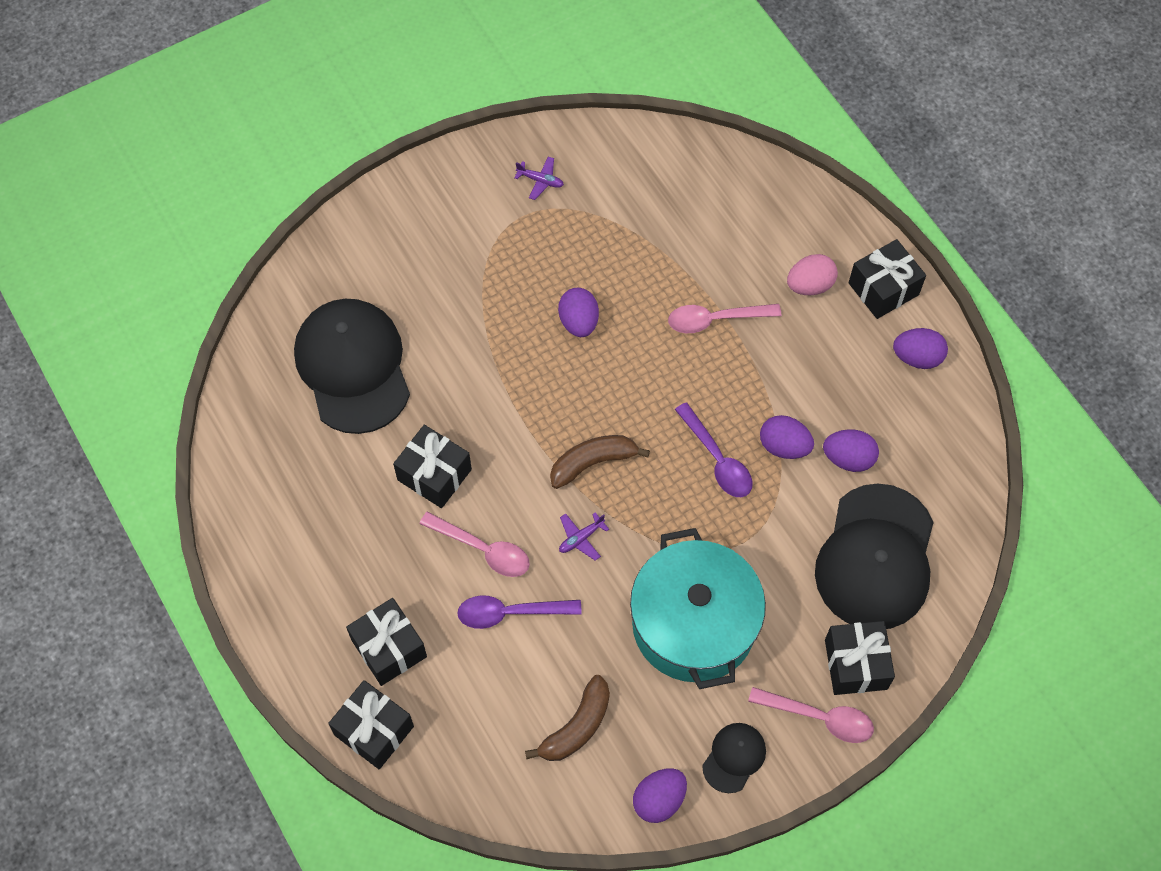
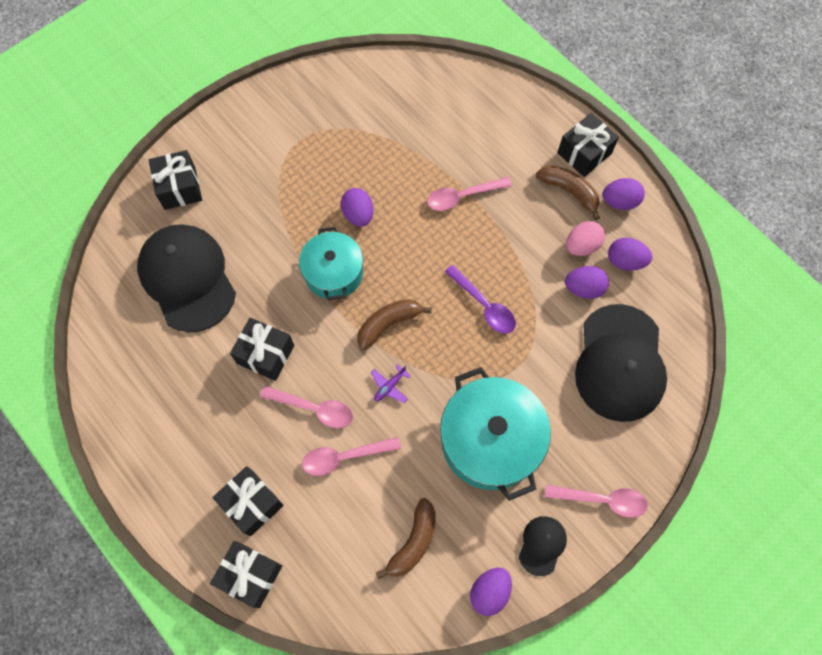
camera: 10 degrees left, 5 degrees up
(510, 613) = (344, 457): purple spoon -> pink spoon
(535, 389) = (333, 273): none -> turquoise pot
(540, 180) = (310, 110): purple plane -> none
(784, 446) = (533, 287): purple egg -> purple egg (625, 261)
(810, 285) = (528, 159): pink egg -> pink egg (582, 246)
(854, 335) = (569, 191): none -> brown banana
(856, 664) = (621, 451): black gift -> black gift (180, 188)

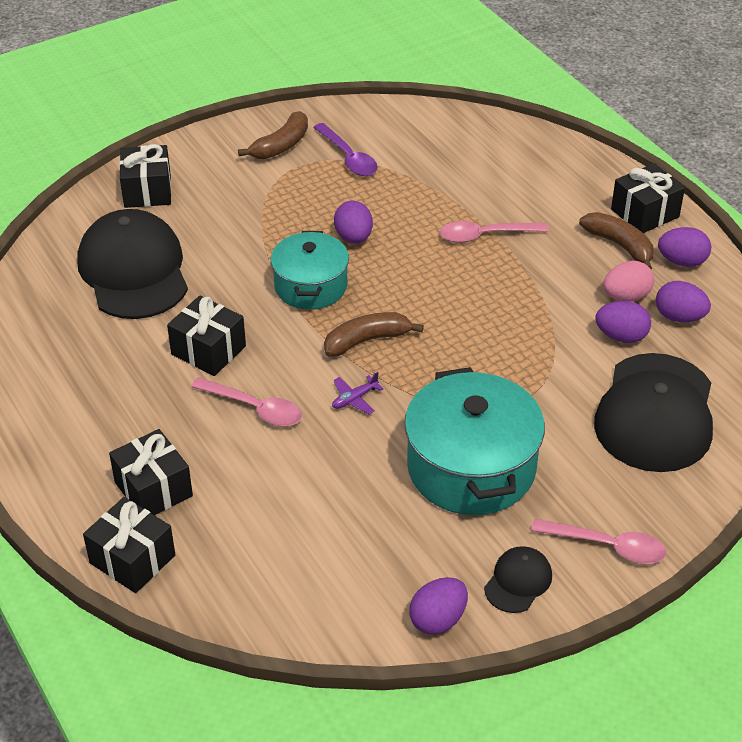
camera: 10 degrees right, 25 degrees down
(344, 457) = (281, 459): pink spoon -> none
(413, 542) = (349, 555): brown banana -> brown banana (281, 146)
(484, 305) = (490, 337): purple spoon -> purple spoon (348, 157)

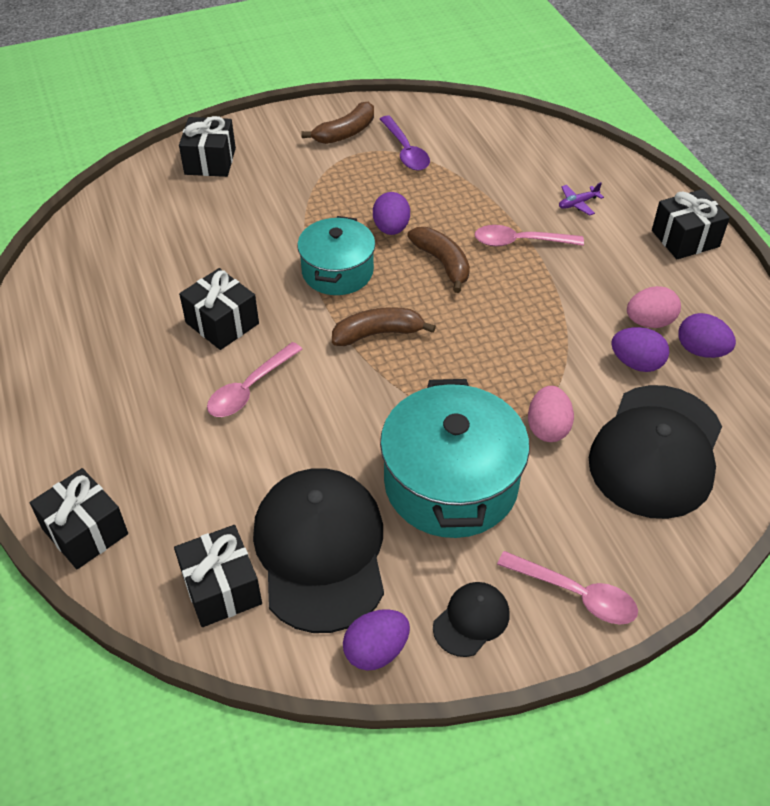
camera: 10 degrees right, 5 degrees up
(134, 270) = (175, 235): black cap -> black cap (320, 550)
(153, 489) = (128, 459): black gift -> black gift (221, 588)
(254, 408) = (250, 388): pink spoon -> pink spoon turned 90 degrees clockwise
(355, 399) = (351, 392): purple plane -> purple plane (578, 203)
(550, 406) = (547, 428): none -> pink egg
(620, 245) = (653, 268): brown banana -> brown banana (442, 263)
(682, 261) = (714, 293): purple egg -> none

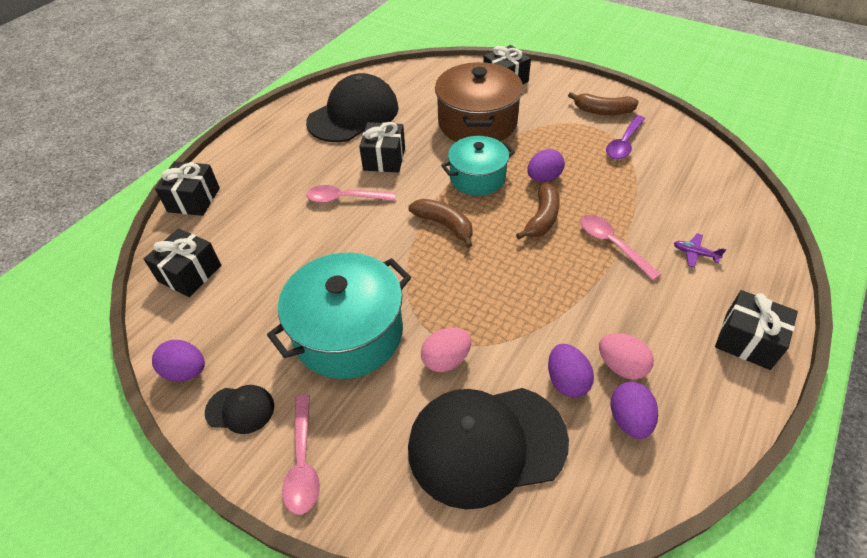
camera: 55 degrees right, 0 degrees up
(253, 222) = (477, 123): none -> brown pot
(320, 550) = (246, 300): black cap -> black cap (353, 115)

